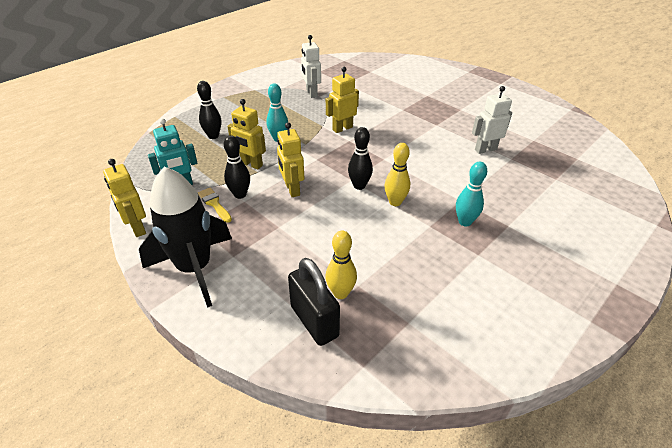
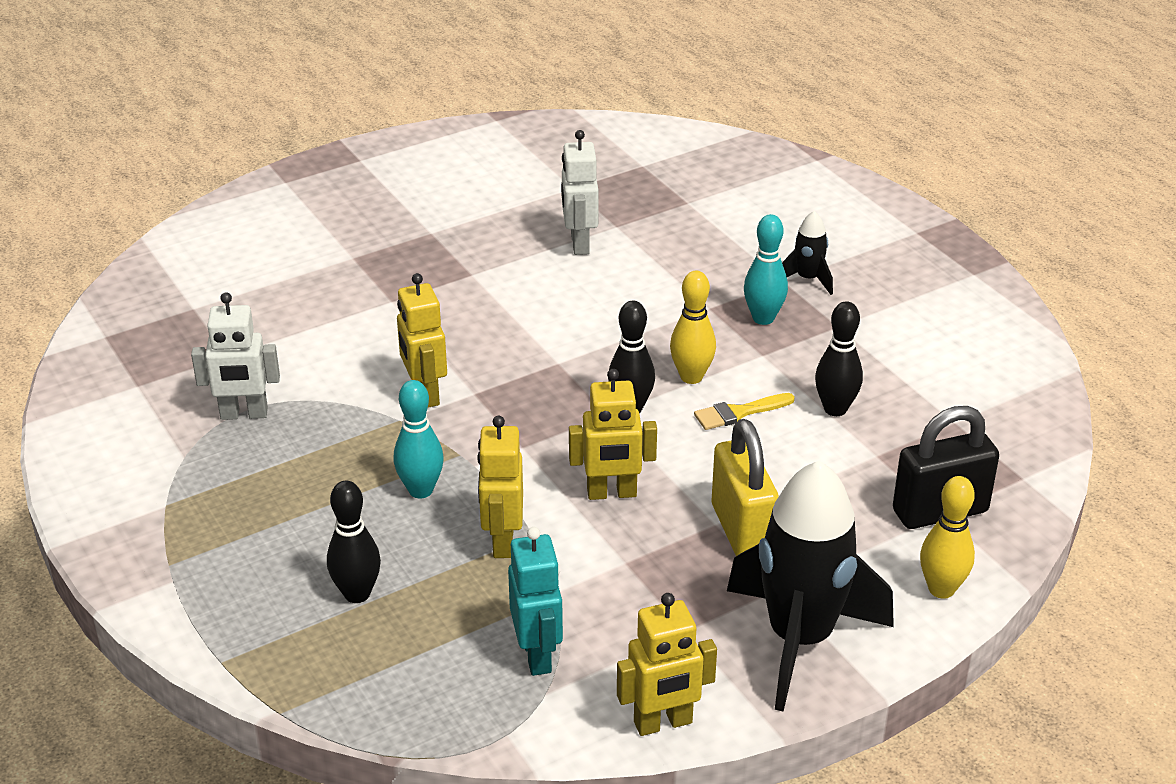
camera: 75 degrees left, 5 degrees down
(214, 204) = (620, 605): yellow brush -> yellow brush (739, 413)
(240, 194) = (602, 566): black bowling pin -> black bowling pin (835, 409)
(251, 164) = (502, 541): yellow robot -> yellow robot turned 135 degrees clockwise
(275, 236) = (742, 530): none -> yellow padlock
(340, 293) = (889, 476): yellow bowling pin -> yellow bowling pin (941, 589)
(517, 235) = (807, 279): none -> black rocket

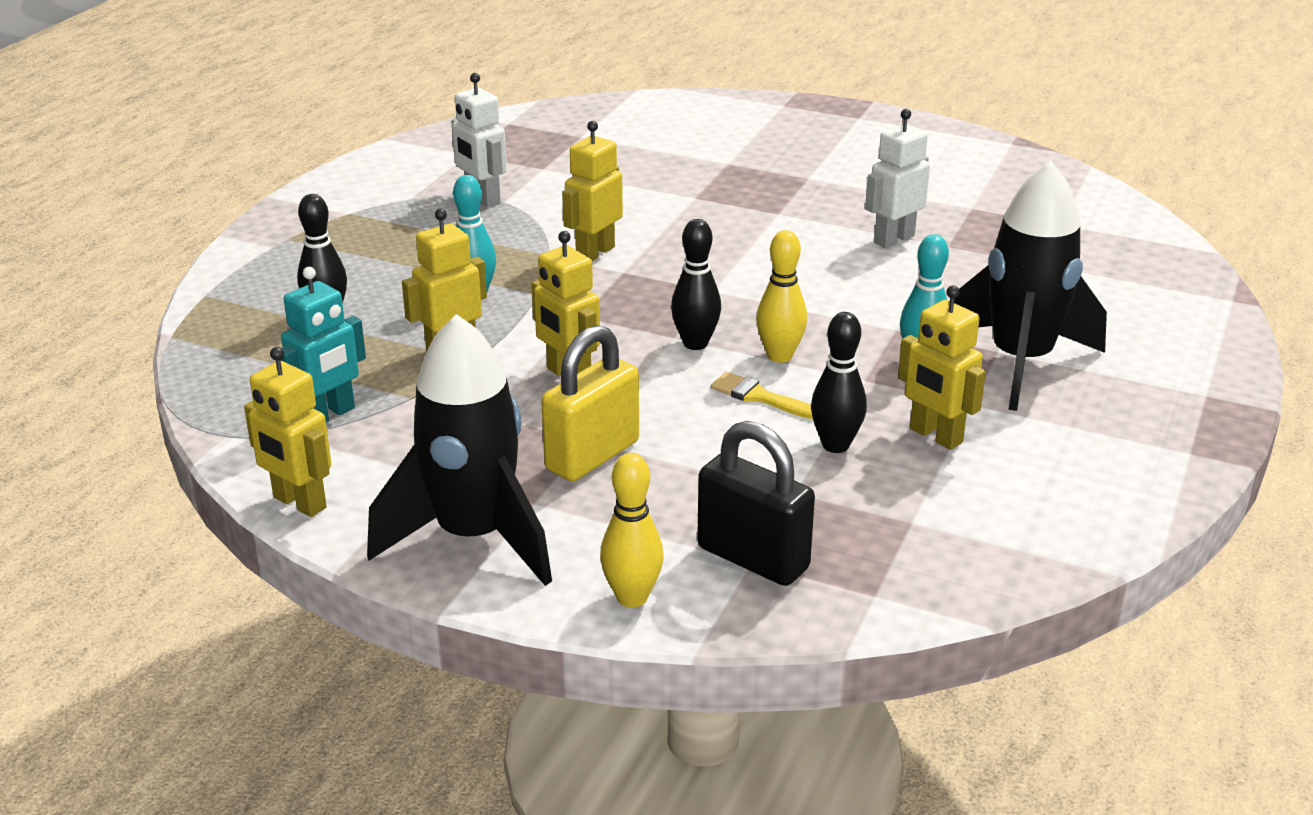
camera: 55 degrees right, 5 degrees down
(807, 279) = (1020, 362): black rocket -> black rocket, size x2.26
(864, 361) = (935, 436): none -> yellow robot

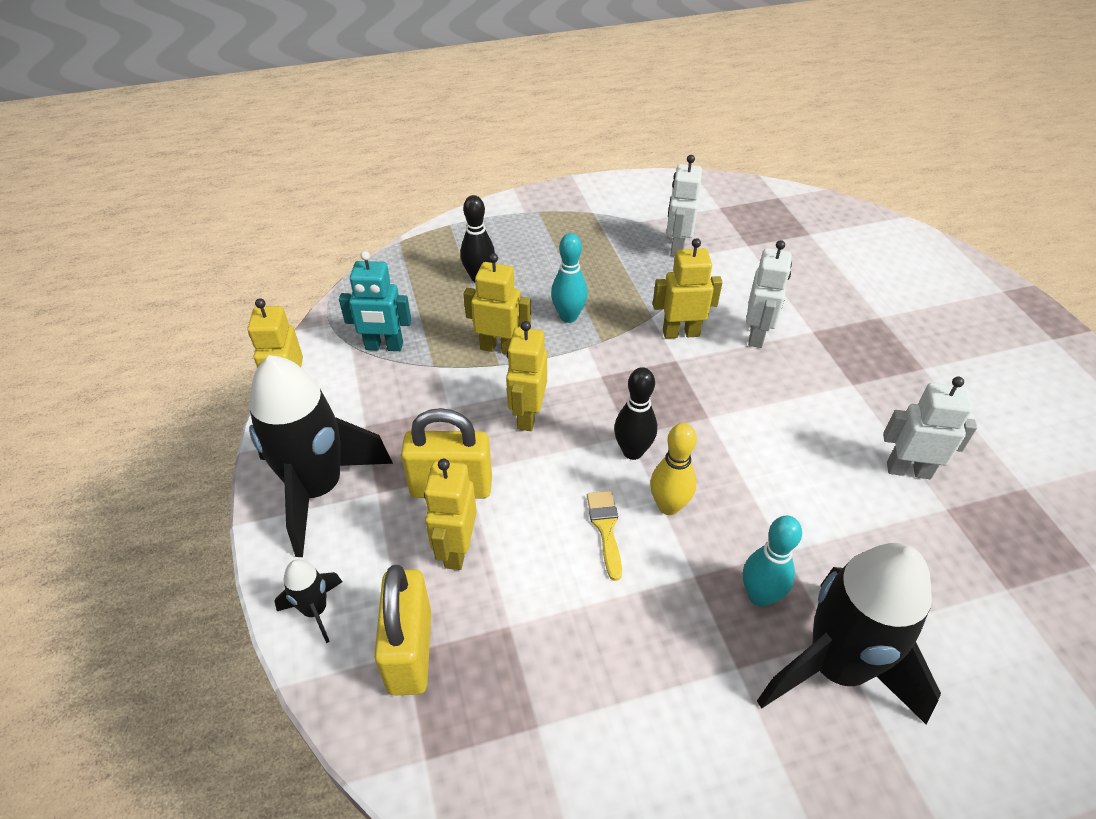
camera: 50 degrees right, 15 degrees up
(632, 597) = (315, 610): yellow bowling pin -> black rocket
(658, 222) = (757, 335): none -> white robot
(753, 558) = (410, 651): black padlock -> yellow padlock
(835, 445) = (590, 613): black bowling pin -> none
(935, 436) = (666, 671): yellow robot -> yellow robot (456, 550)

